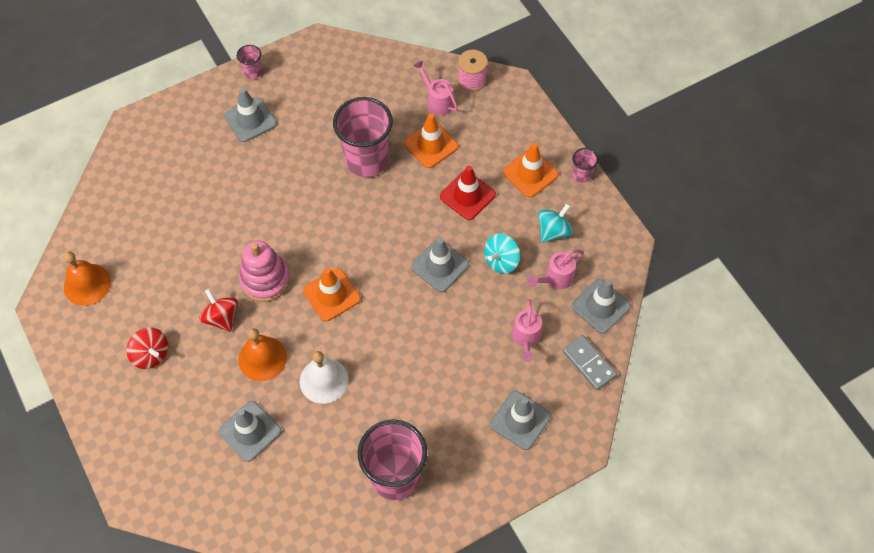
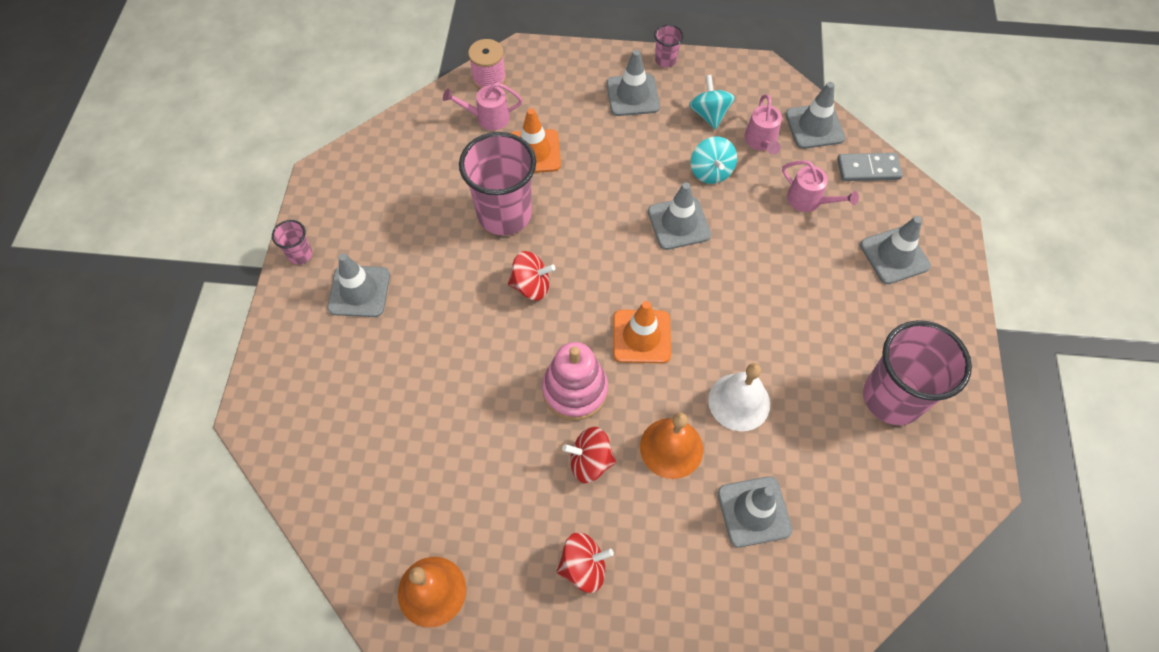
camera: 55 degrees left, 0 degrees up
(323, 209) = (531, 286): none -> red spinning top
(467, 195) = (617, 156): red traffic cone -> none
(530, 173) = (632, 95): orange traffic cone -> grey traffic cone

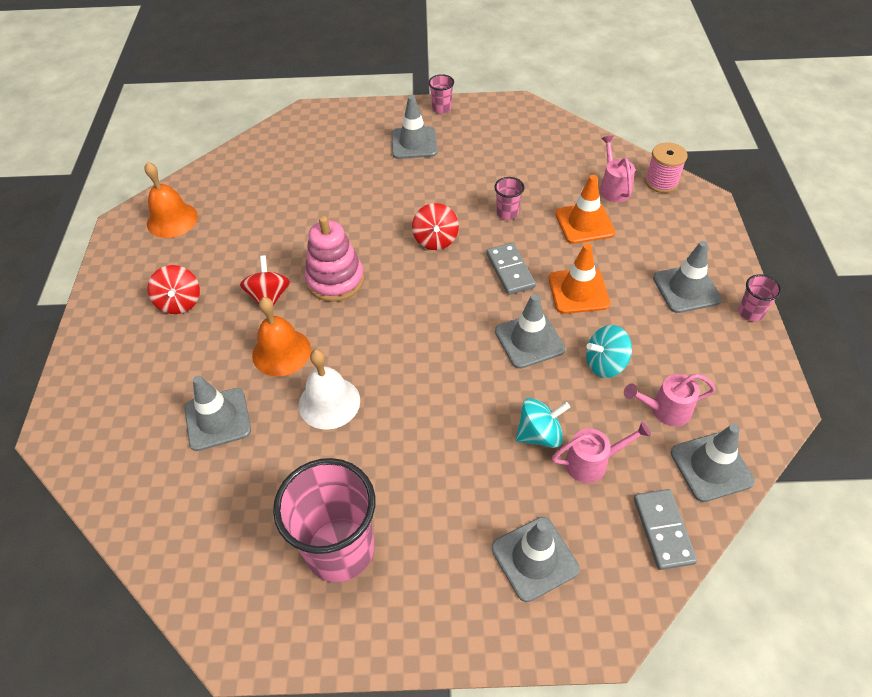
camera: 85 degrees right, 10 degrees down
(504, 214) = (507, 213): pink cup -> pink cup, size x0.44
(588, 224) = (510, 270): none -> grey domino
(641, 336) = (393, 321): orange traffic cone -> orange traffic cone (578, 291)
(709, 114) = (687, 357): turquoise spinning top -> turquoise spinning top (539, 434)
(809, 201) = (592, 462): pink watering can -> pink watering can turned 135 degrees counterclockwise

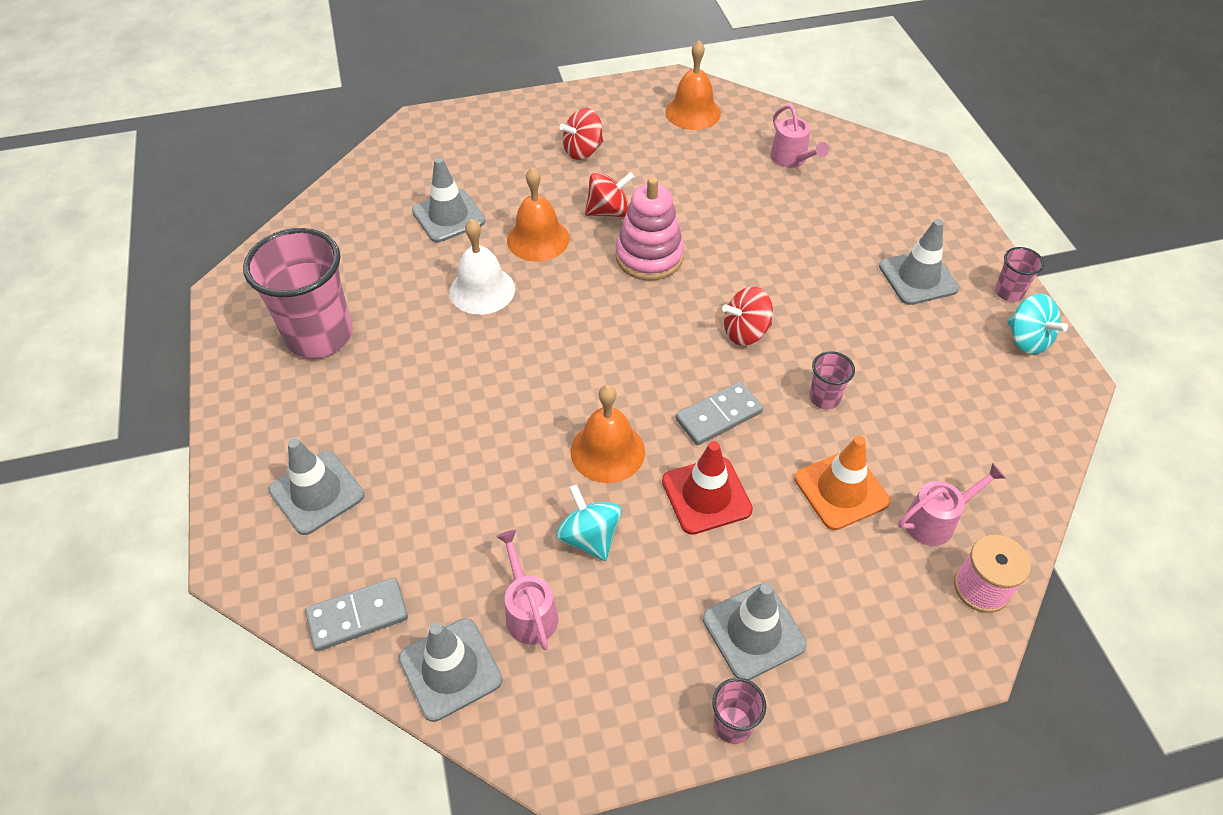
camera: 75 degrees right, 0 degrees up
(529, 340) = (607, 451): grey traffic cone -> orange bell
(539, 434) = (471, 478): turquoise spinning top -> turquoise spinning top (1027, 340)
(578, 291) = (706, 495): orange traffic cone -> red traffic cone
(592, 462) = (440, 536): pink watering can -> pink watering can (792, 160)

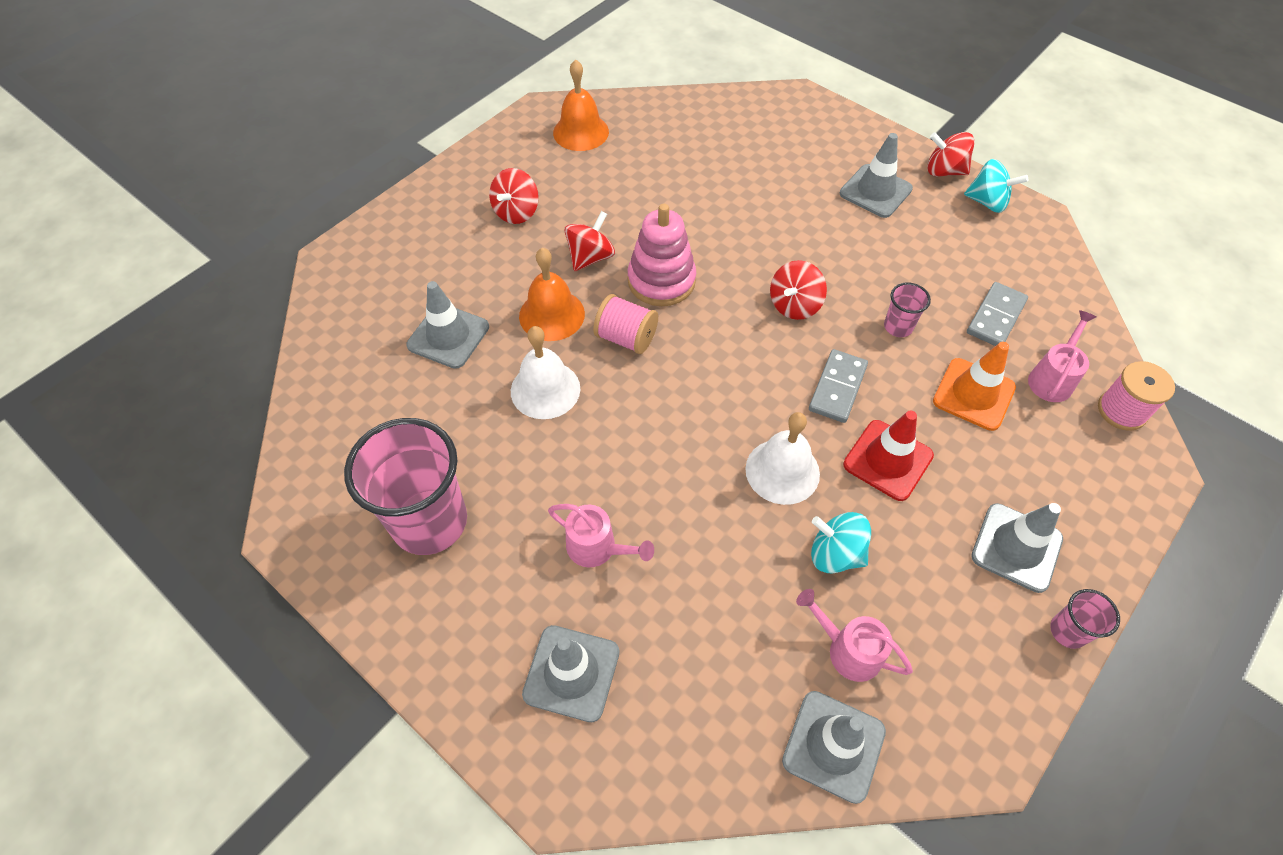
camera: 35 degrees left, 5 degrees up
(358, 616) = (715, 758): grey domino -> grey domino (995, 317)
(579, 285) = (626, 338): none -> pink spool
(607, 451) = (782, 471): orange bell -> white bell
(792, 160) = (698, 137): pink watering can -> pink watering can (598, 548)
(1008, 292) = (944, 171): pink cup -> red spinning top

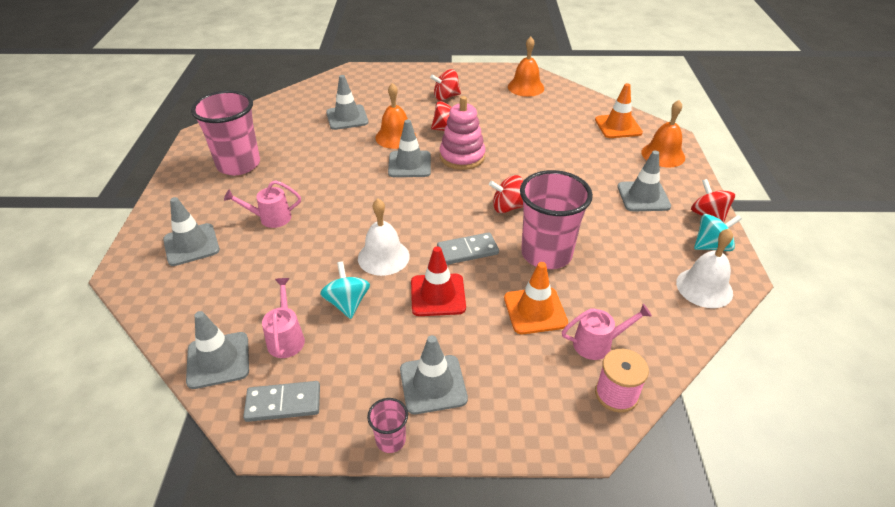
camera: 50 degrees right, 15 degrees down
(545, 389) = (348, 157): white bell -> white bell (704, 287)
(598, 548) = (270, 218): pink watering can -> pink watering can turned 90 degrees clockwise
(626, 338) = (409, 164): pink spool -> grey traffic cone
(741, 120) = (618, 126): none -> orange traffic cone
(823, 127) = (663, 155): none -> orange bell
(898, 327) = (546, 254): pink cup -> pink cup, size x2.25
(987, 202) = (711, 246): turquoise spinning top -> turquoise spinning top turned 90 degrees counterclockwise
(995, 317) = (614, 293): grey domino -> grey domino (283, 403)

